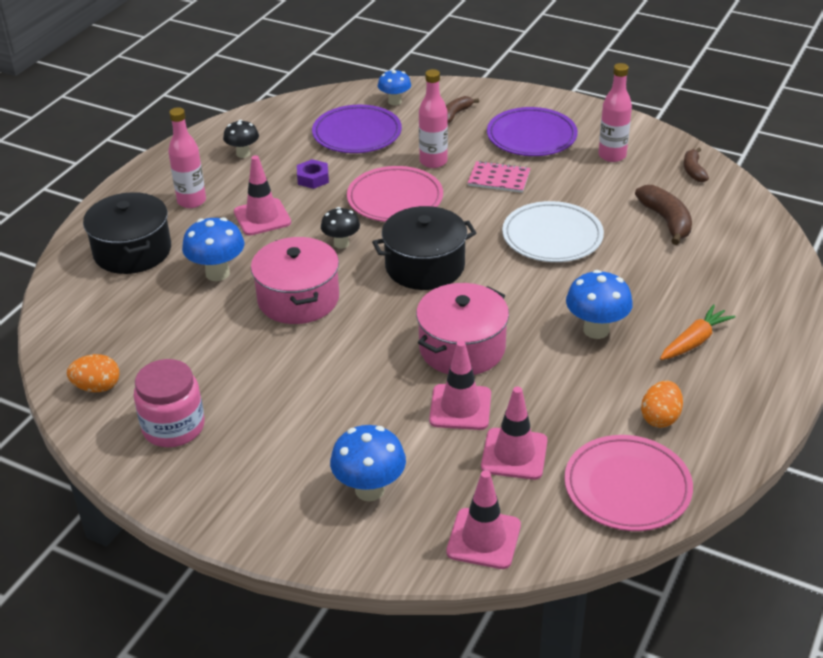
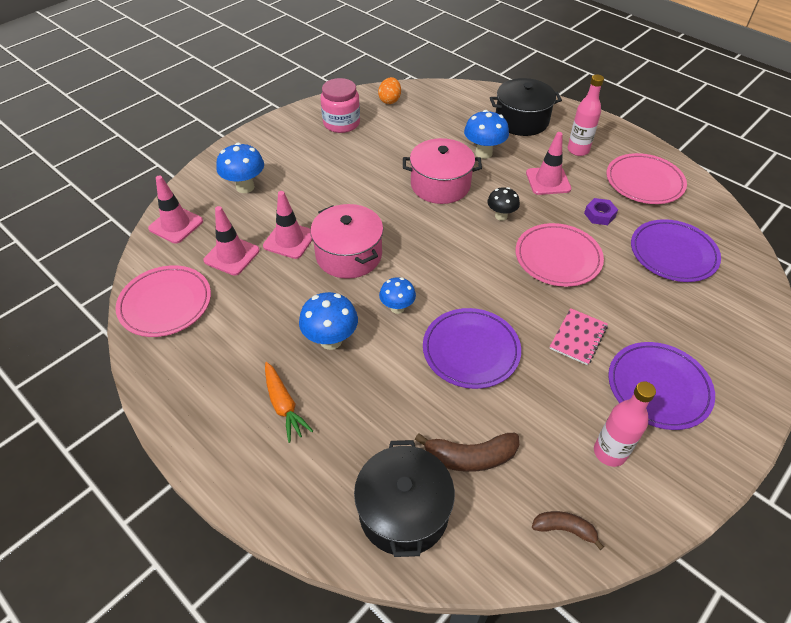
camera: 105 degrees right, 10 degrees up
(243, 154) = (644, 182): black mushroom -> pink plate
(395, 102) = (737, 292): blue mushroom -> blue mushroom (397, 308)
(425, 266) = (455, 256): black pot -> black pot (403, 511)
(433, 161) = (616, 296): pink bottle -> none
(455, 114) = (710, 334): brown banana -> none
(552, 237) = (471, 350): white plate -> purple plate
(660, 418) = (214, 346): orange egg -> none

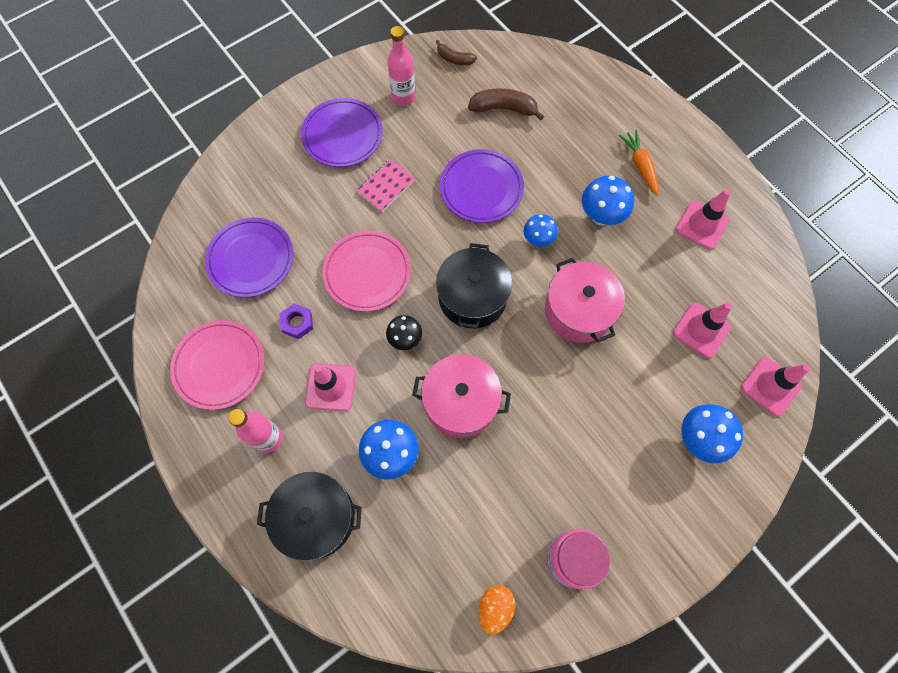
camera: 170 degrees left, 20 degrees up
(165, 304) = (757, 279): pink plate -> none
(289, 240) = (641, 342): pink traffic cone -> pink traffic cone (702, 225)
(403, 511) = (557, 83): black pot -> black pot (472, 297)

